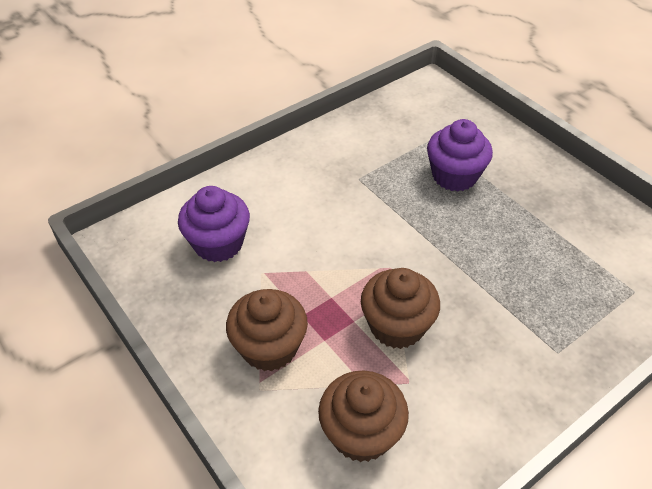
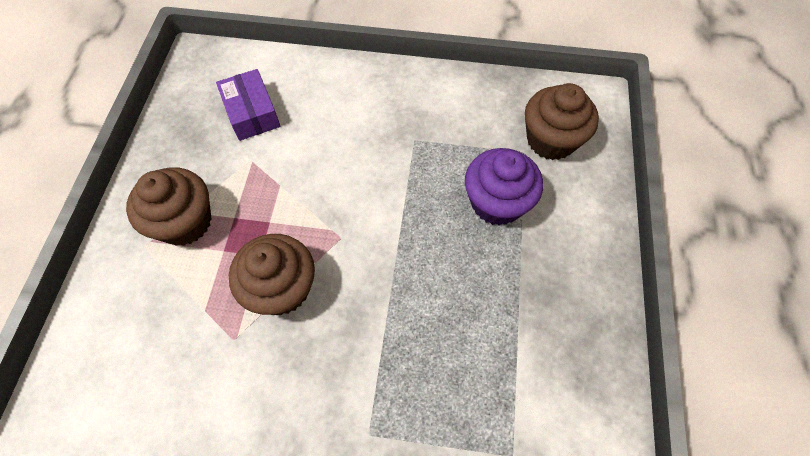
camera: 45 degrees right, 15 degrees up
(218, 243) = (252, 113): purple cupcake -> purple box
(361, 433) = (157, 343): brown cupcake -> brown cupcake (551, 140)

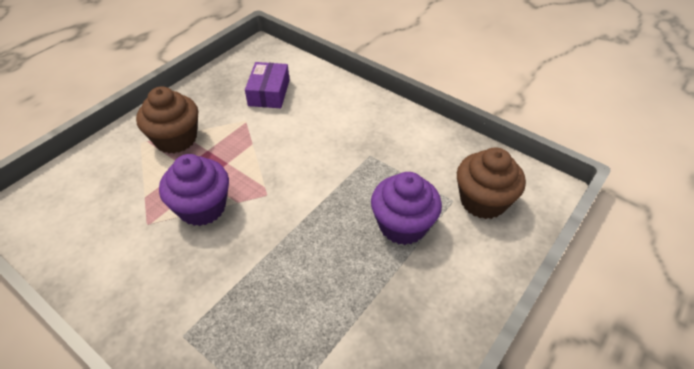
camera: 30 degrees right, 15 degrees down
(282, 288) = (202, 207): brown cupcake -> purple cupcake

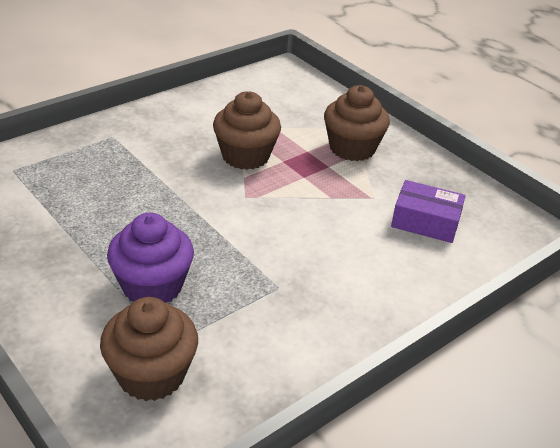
camera: 100 degrees right, 10 degrees down
(202, 207) = (245, 156): purple cupcake -> brown cupcake

